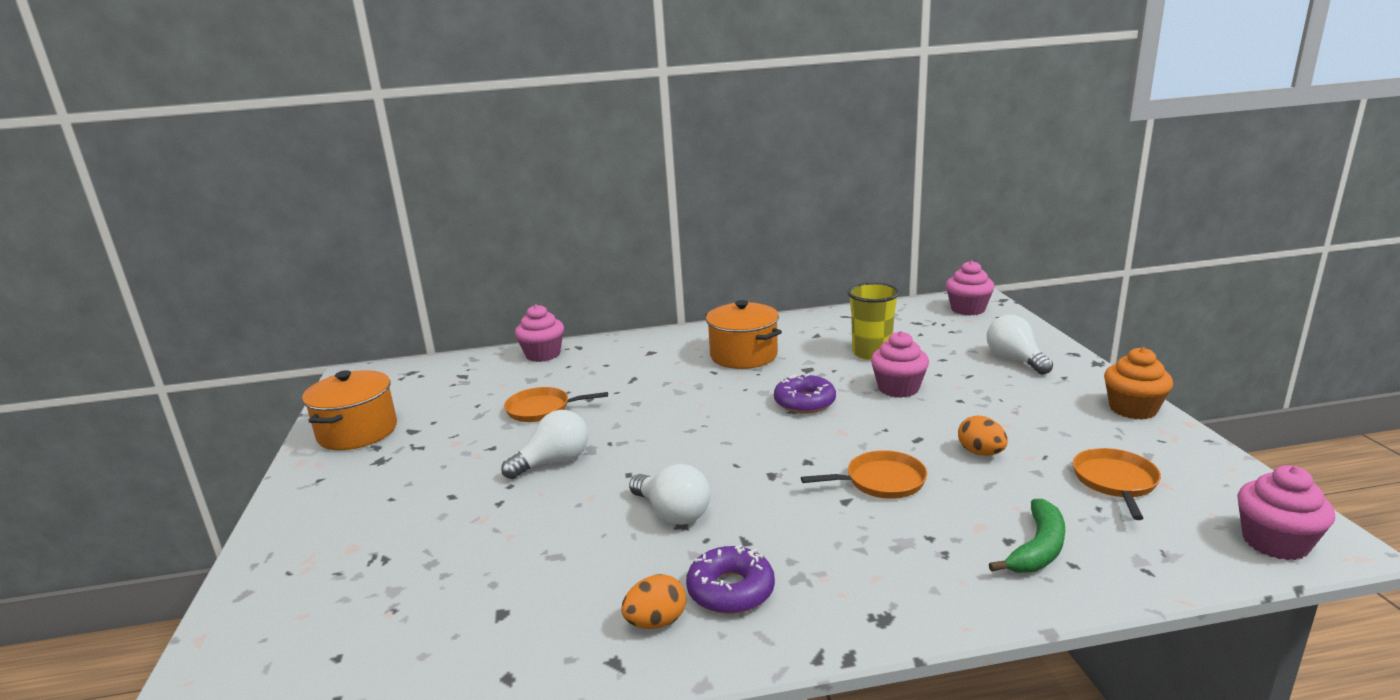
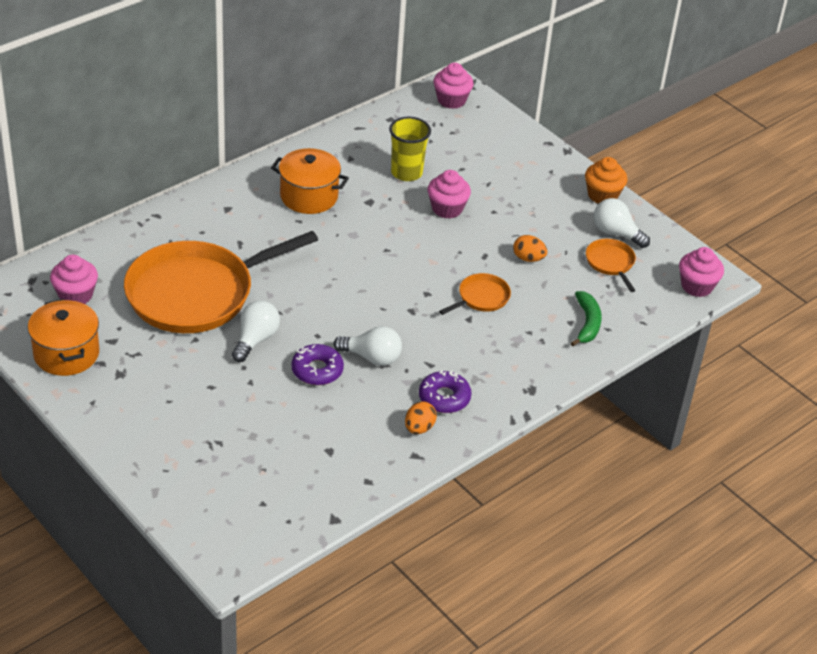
camera: 35 degrees left, 20 degrees up
(542, 409) = (196, 293): orange pan -> orange pan, size x2.38
(543, 354) = (133, 232): pink cupcake -> pink cupcake (76, 295)
(804, 402) = (390, 238): purple donut -> purple donut (317, 370)
(1015, 360) = (512, 159): white light bulb -> white light bulb (616, 233)

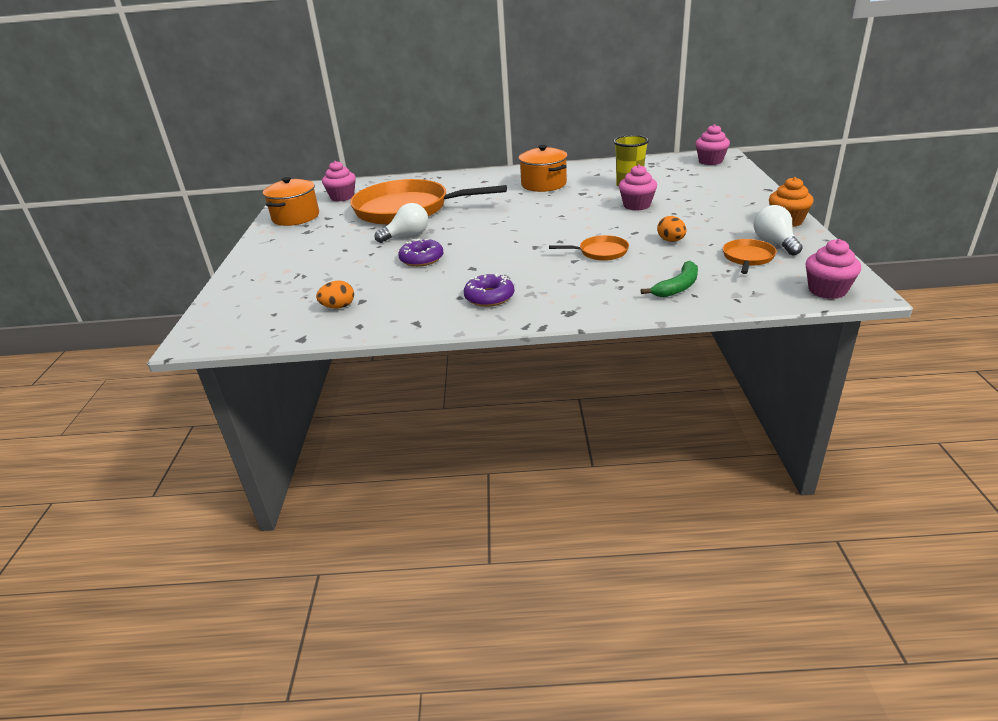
camera: 45 degrees right, 10 degrees down
(372, 357) = (469, 262): white light bulb -> none
(419, 428) = (443, 308): orange egg -> orange egg (338, 307)

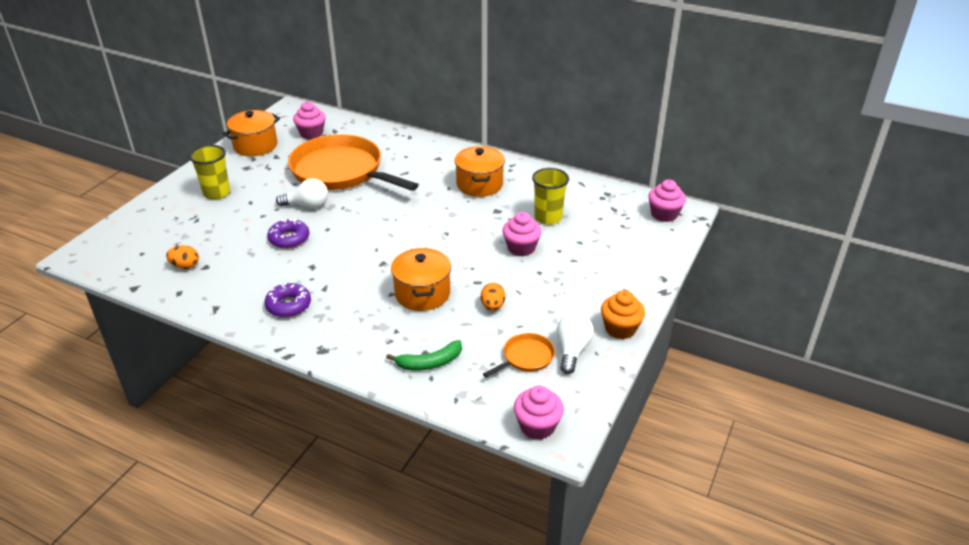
camera: 25 degrees right, 5 degrees up
(299, 254) = (217, 193): none -> yellow cup
(600, 252) = (422, 293): orange pan -> orange pot

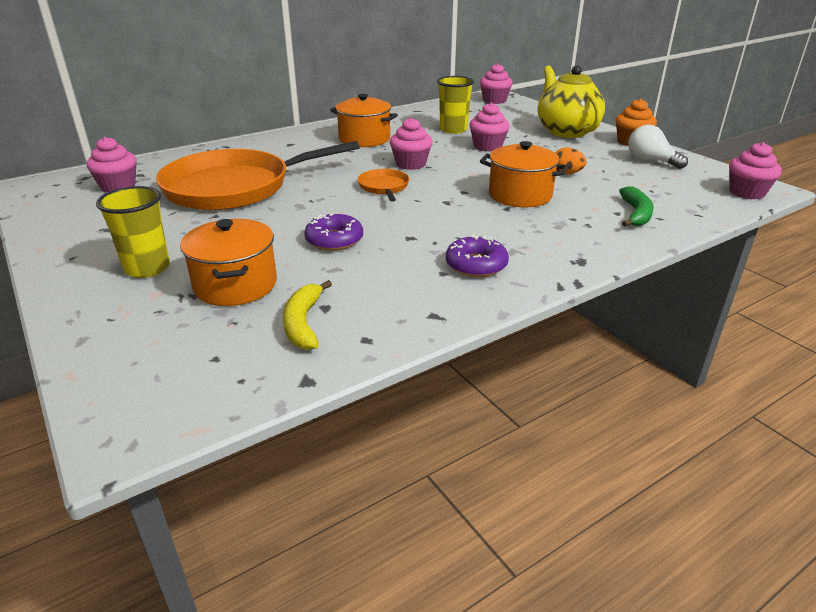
camera: 60 degrees left, 5 degrees down
(185, 266) = (303, 323): orange egg -> yellow banana
(255, 146) = (76, 222): orange pot -> orange pot (235, 285)
(307, 206) = (277, 217): white light bulb -> none
(444, 223) = (411, 164): none -> pink cupcake
(526, 357) = (650, 177): orange pan -> orange pan (384, 187)
(611, 281) = (566, 131): none -> yellow teapot

